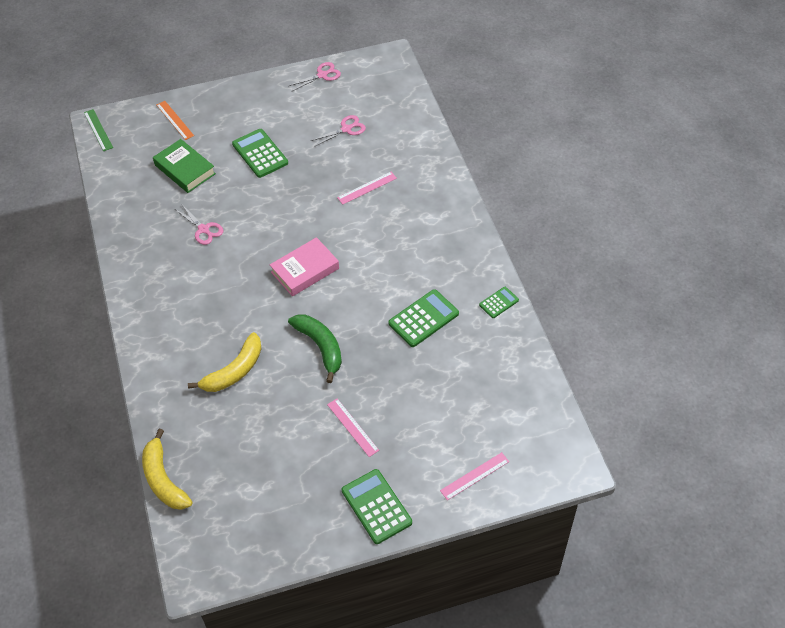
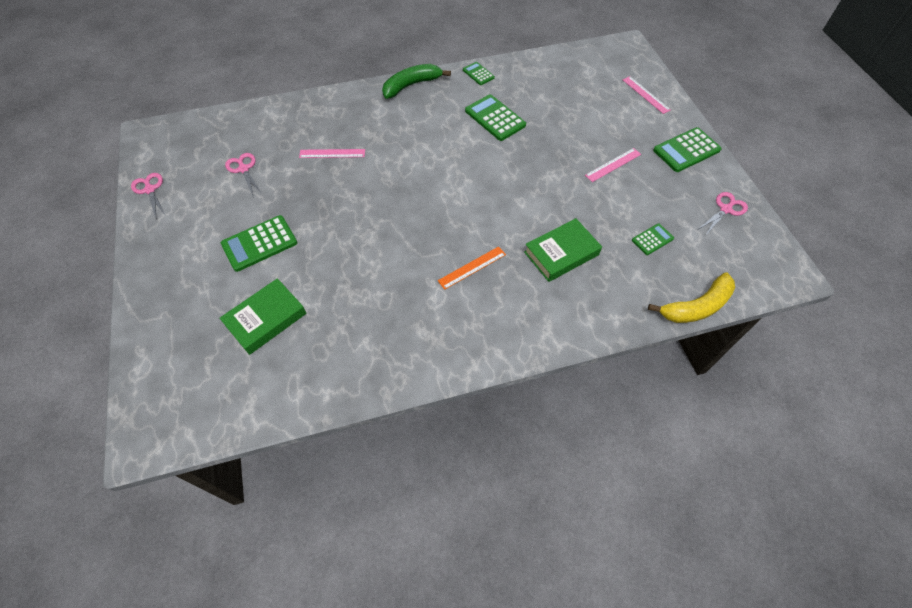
camera: 90 degrees left, 5 degrees up
(98, 130) = (159, 437): green ruler -> none
(175, 120) = (172, 337): orange ruler -> orange ruler (472, 267)
(203, 229) = (368, 292): pink scissors -> pink scissors (725, 209)
(234, 371) = (561, 253): yellow banana -> green book
(246, 452) = (652, 239): none -> green calculator
(305, 270) = (435, 200): pink book -> none
(320, 347) = (528, 187): green banana -> green banana (411, 85)
(367, 188) = (332, 153): pink ruler -> pink ruler turned 60 degrees counterclockwise

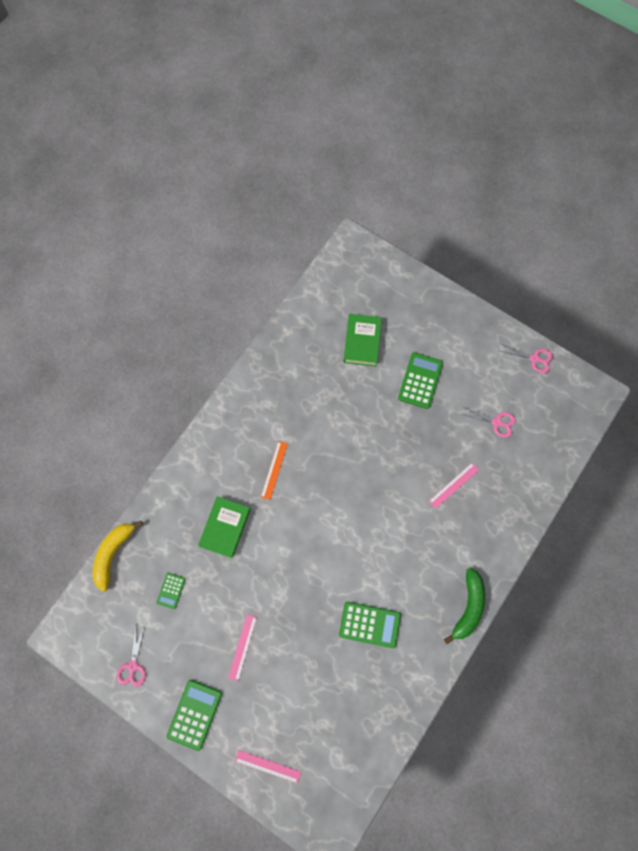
camera: 140 degrees right, 15 degrees up
(478, 74) = (428, 670): green calculator -> none

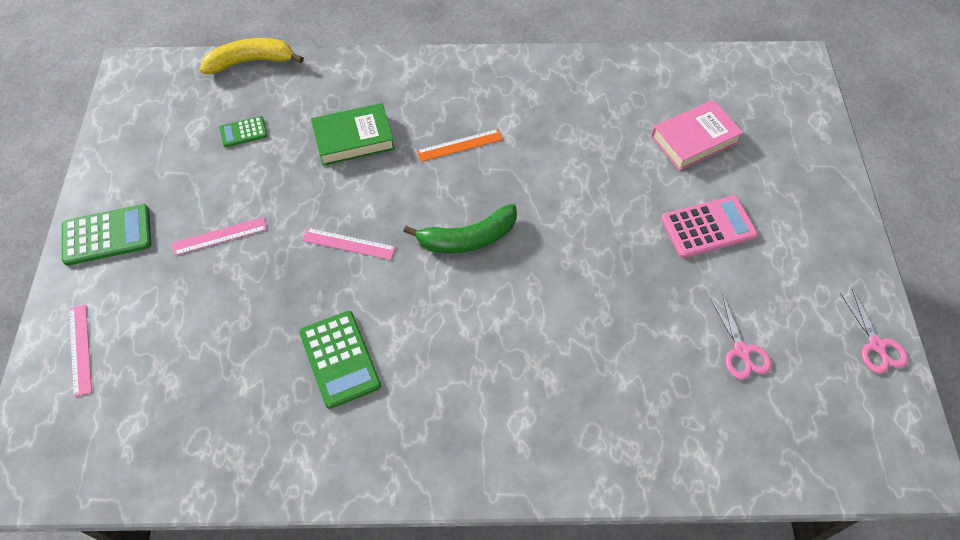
camera: 55 degrees right, 15 degrees down
(133, 666) = (132, 147): pink scissors -> none
(362, 342) = (694, 139): green book -> pink book
(420, 380) = (708, 227): green calculator -> pink calculator
(453, 485) = (607, 349): pink ruler -> pink ruler (348, 244)
(468, 607) = (451, 473): green banana -> green banana (468, 238)

